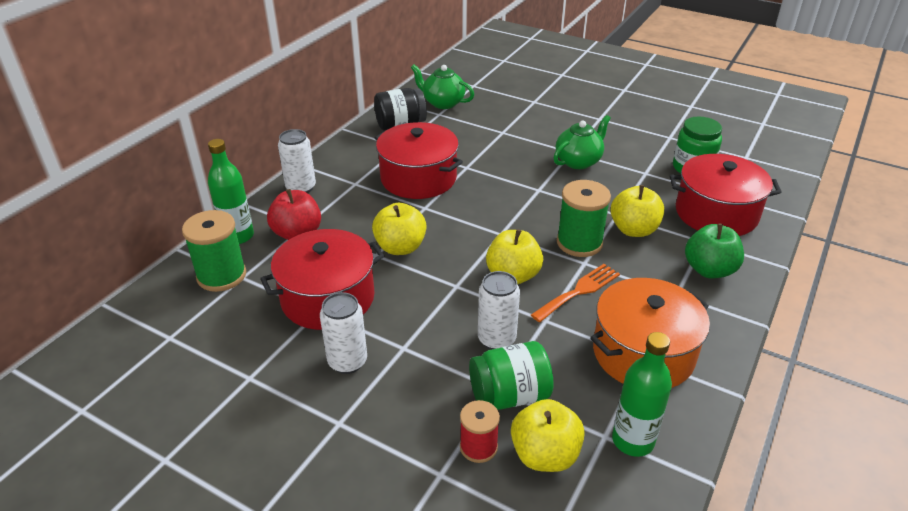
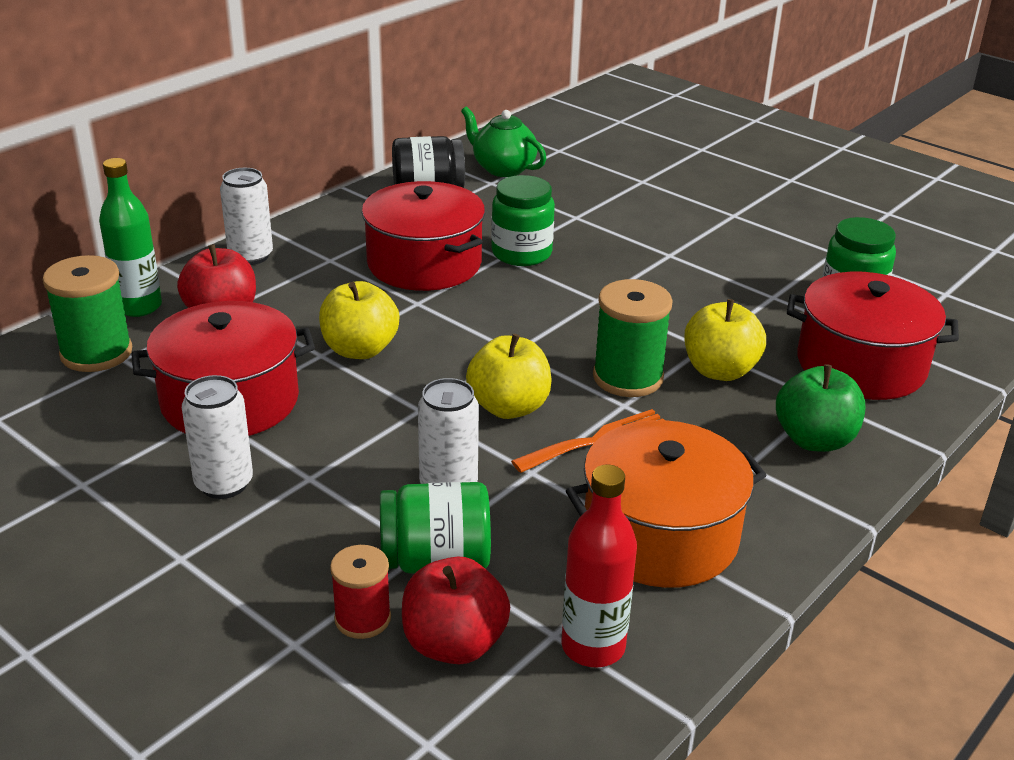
camera: 10 degrees right, 5 degrees down
(478, 162) = (521, 253): none -> green jar
(545, 455) = (454, 644): yellow apple -> red apple
(578, 161) = (675, 269): green teapot -> none
(632, 440) = (593, 646): green bottle -> red bottle

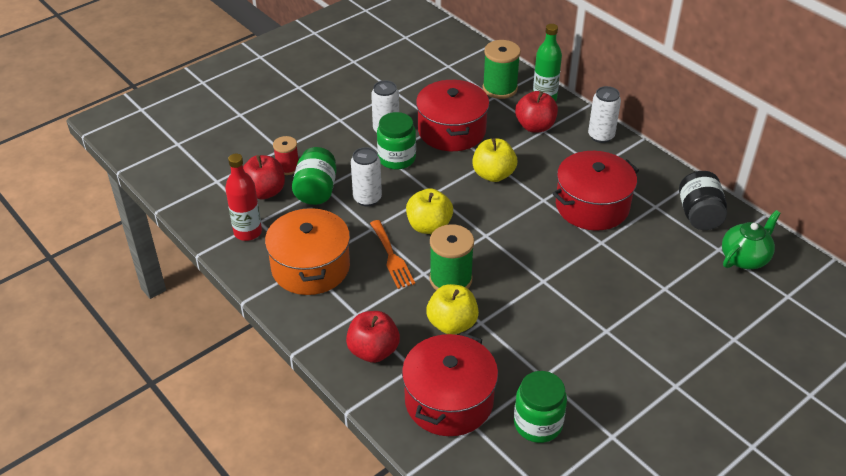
camera: 100 degrees right, 10 degrees up
(521, 253) = (606, 252): green jar -> green jar (396, 158)
(814, 440) = (373, 351): green apple -> red apple

